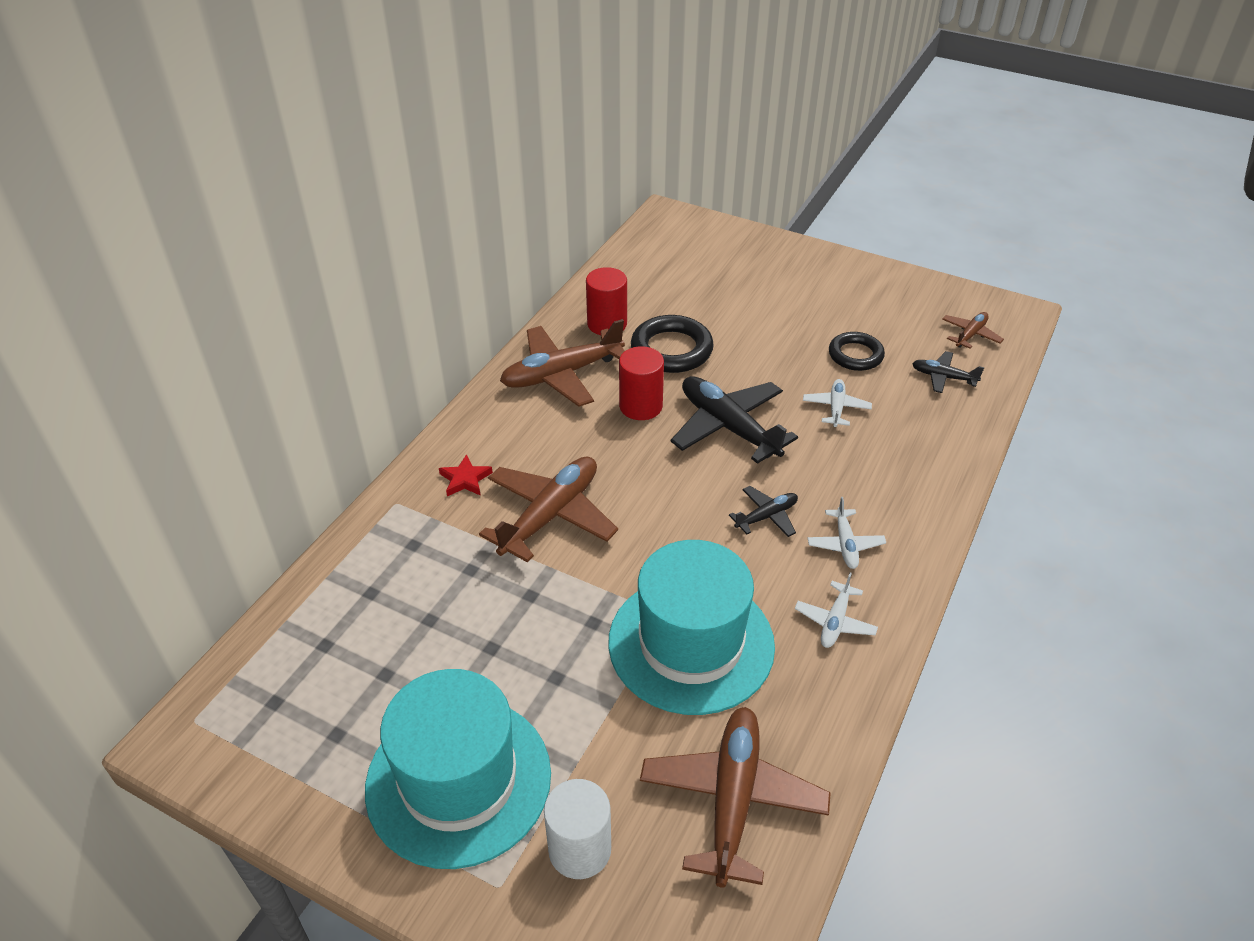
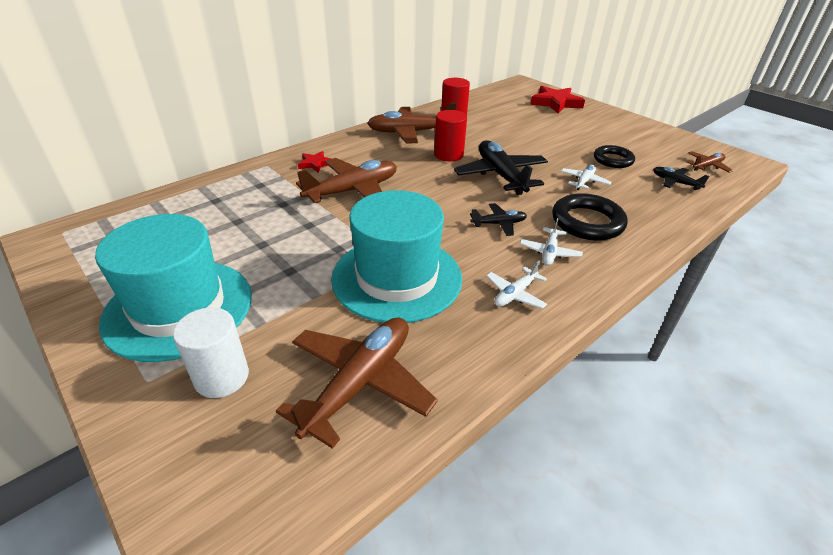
camera: 20 degrees right, 5 degrees down
(671, 350) = (486, 135): black ring -> black ring (587, 222)
(735, 252) = (555, 103): none -> red star

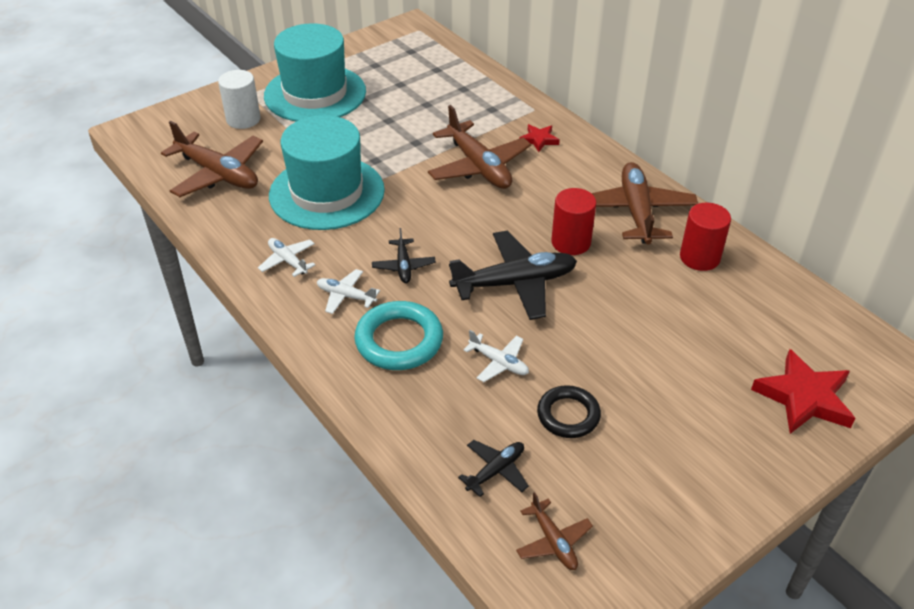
camera: 95 degrees right, 5 degrees up
(587, 222) = (399, 340): black ring -> turquoise ring

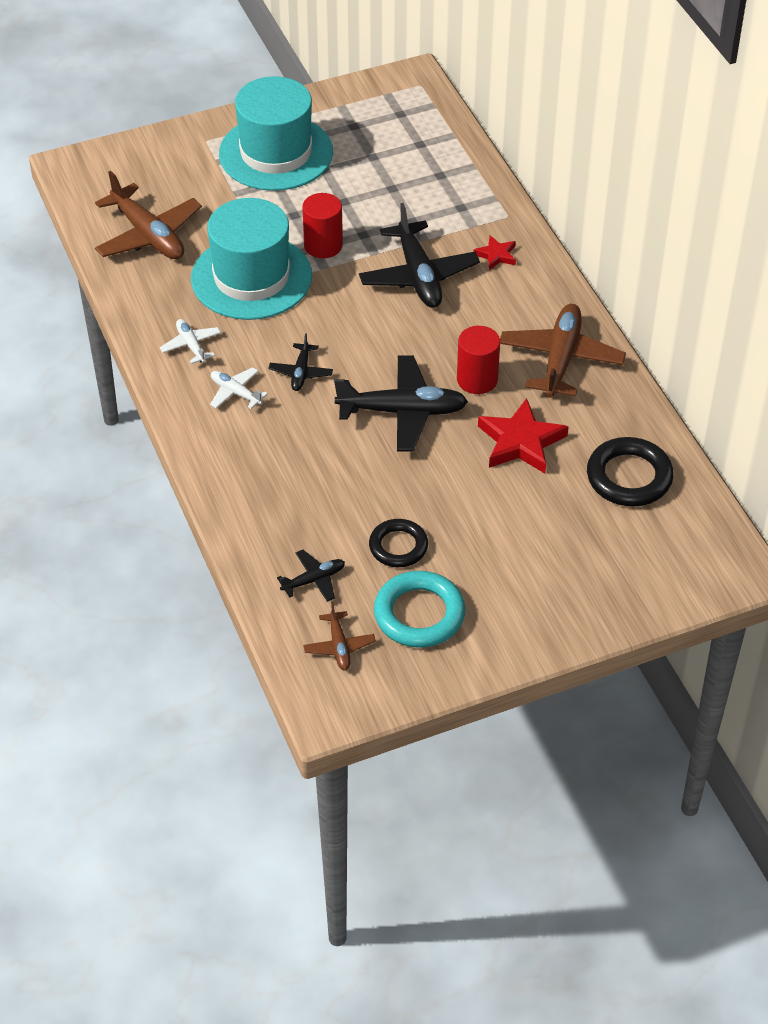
camera: 15 degrees right, 5 degrees up
(243, 119) = (191, 173): white cylinder -> none
(399, 340) = (270, 446): turquoise ring -> turquoise ring (419, 614)
(479, 167) = (418, 276): brown plane -> black plane
(499, 362) = (355, 486): white plane -> none
(699, 257) = (600, 421): red cylinder -> red cylinder (323, 245)
(753, 302) = (629, 477): none -> black ring
(804, 397) = (626, 576): red star -> red star (521, 442)

